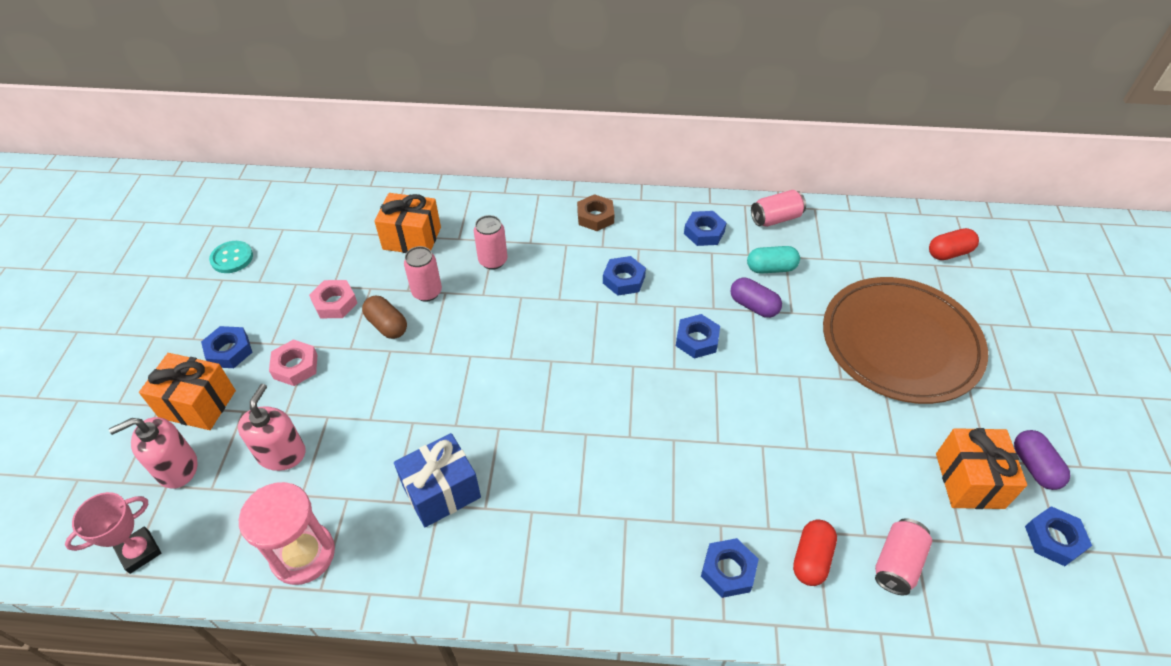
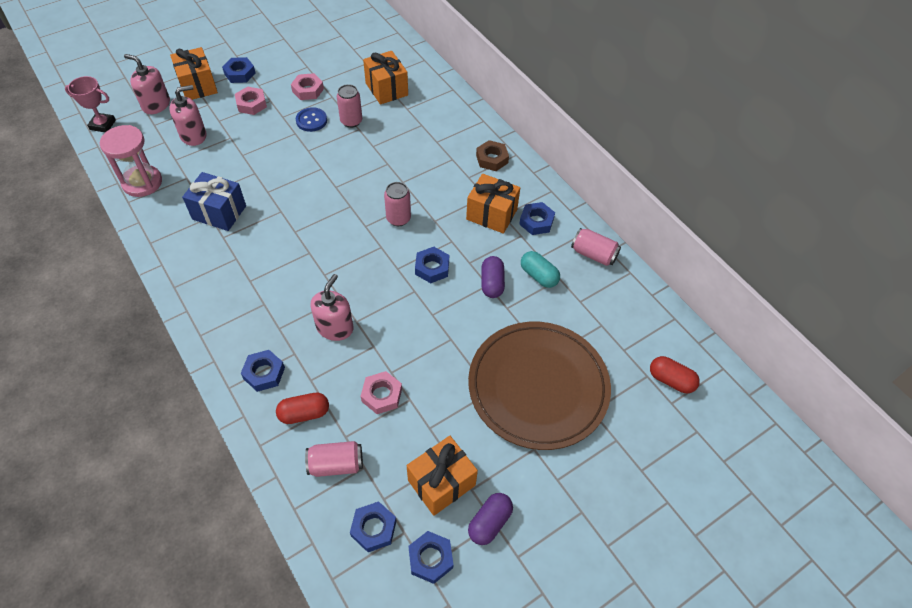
camera: 50 degrees right, 5 degrees up
(232, 258) = (301, 31): turquoise button -> none
(387, 325) = (311, 120): brown capsule -> blue button
(493, 261) = (404, 134): pink can -> pink can (398, 219)
(623, 280) = (449, 203): blue nut -> blue nut (373, 528)
(667, 257) = (491, 214): none -> orange gift
(712, 466) = (335, 327): none -> pink soap dispenser
(832, 472) = (382, 395): none -> pink nut

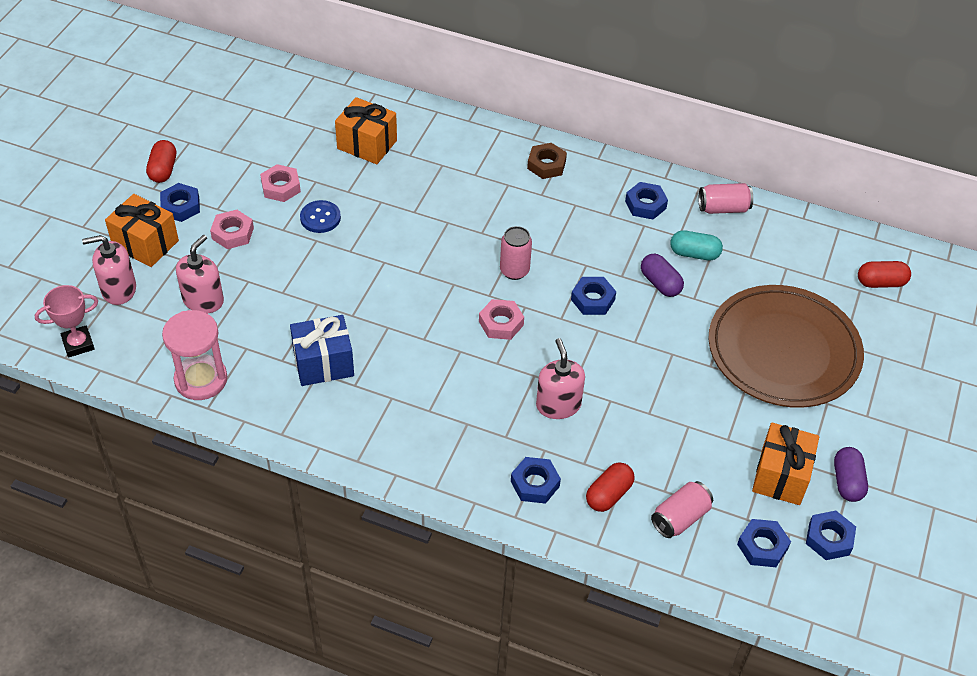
camera: 35 degrees left, 5 degrees down
(252, 47) = (163, 170): none -> red capsule
(351, 121) = (364, 197): pink can -> none
(382, 395) = (660, 437): pink nut -> pink nut (501, 323)
(491, 214) = (598, 219): orange gift -> none

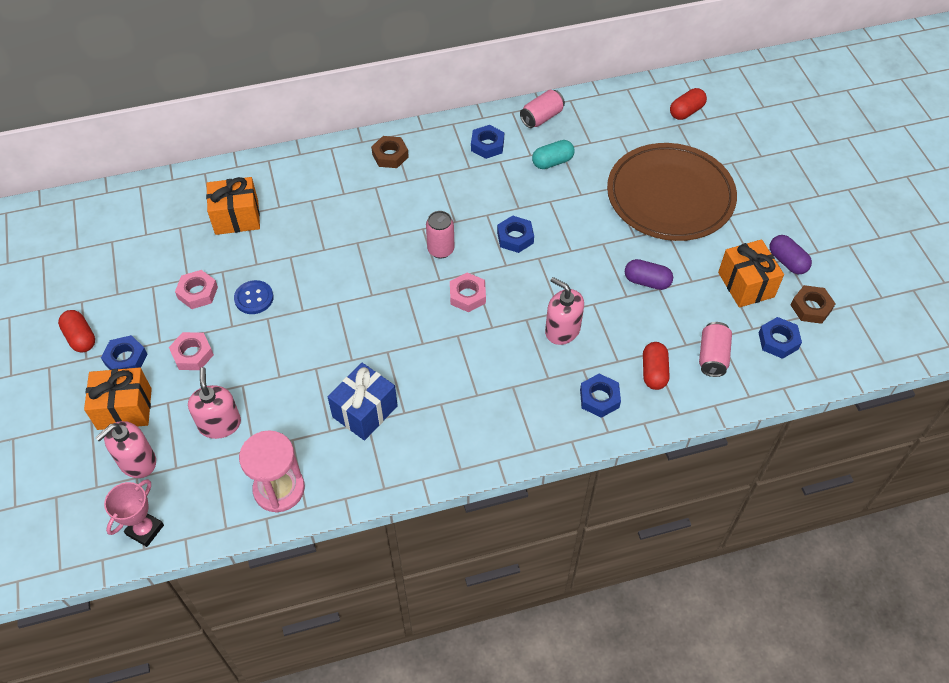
camera: 35 degrees left, 5 degrees up
(660, 283) = (549, 197): purple capsule -> purple capsule (647, 281)
(829, 539) = (811, 307): blue nut -> brown nut

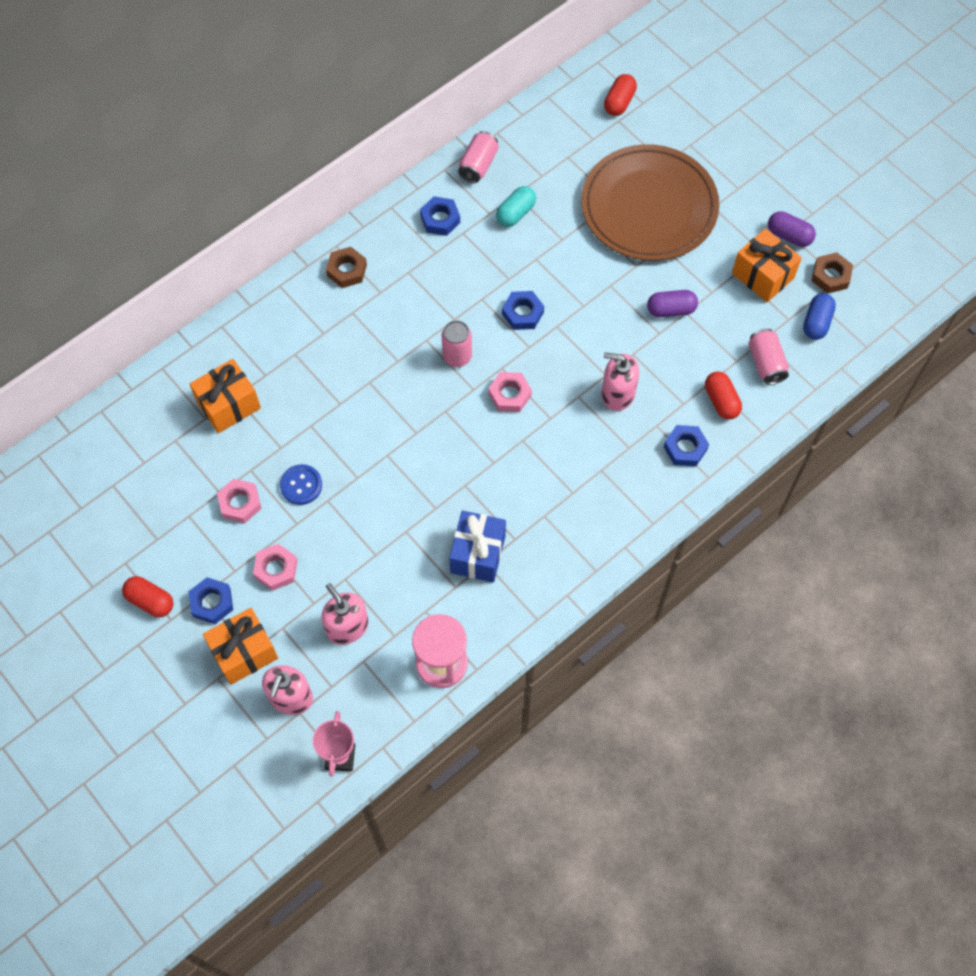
camera: 25 degrees left, 10 degrees up
(778, 341) = (816, 322): blue nut -> blue capsule

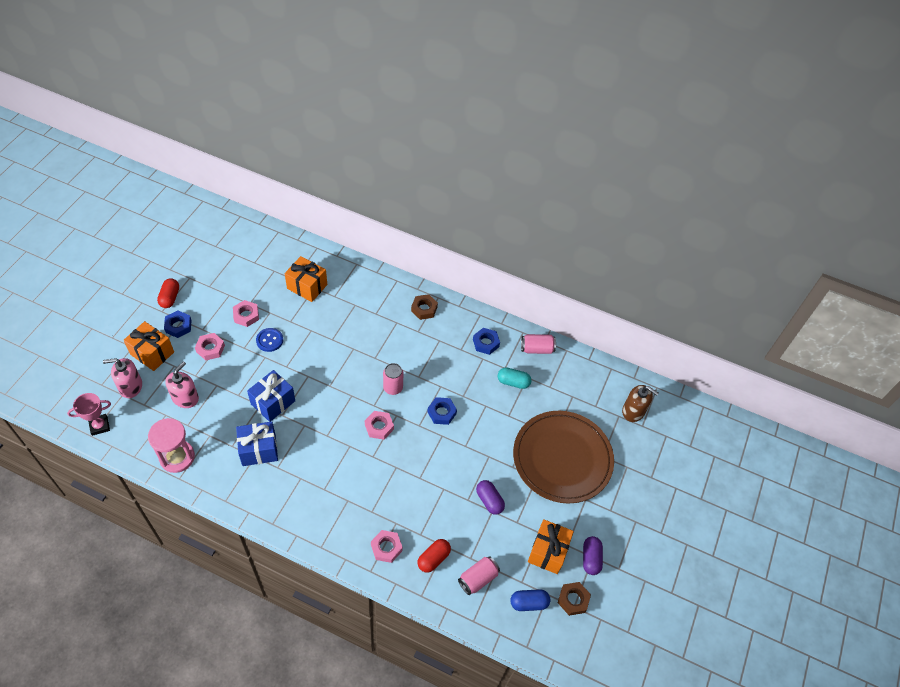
camera: 60 degrees right, 10 degrees down
(409, 513) = (273, 402): none -> blue gift
(617, 393) = (409, 490): pink soap dispenser -> none
(619, 102) = (633, 411): red capsule -> brown soap dispenser
(685, 448) = (386, 548): blue nut -> pink nut

